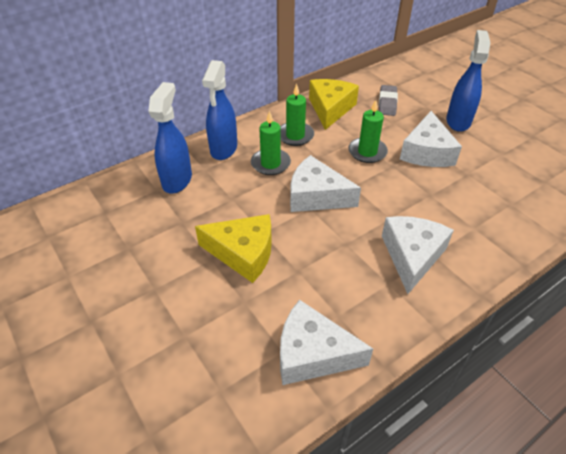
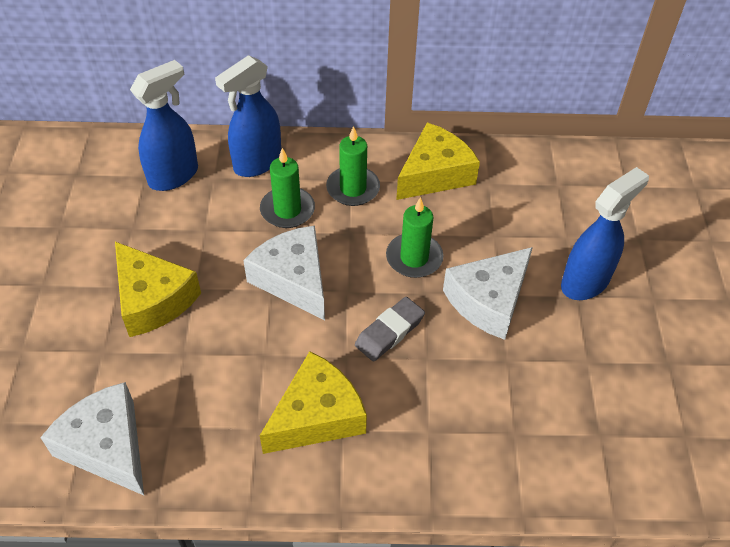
camera: 35 degrees right, 5 degrees up
(387, 103) = (518, 204): grey eraser -> grey eraser (389, 332)
(412, 256) = (317, 416): white cheese -> yellow cheese

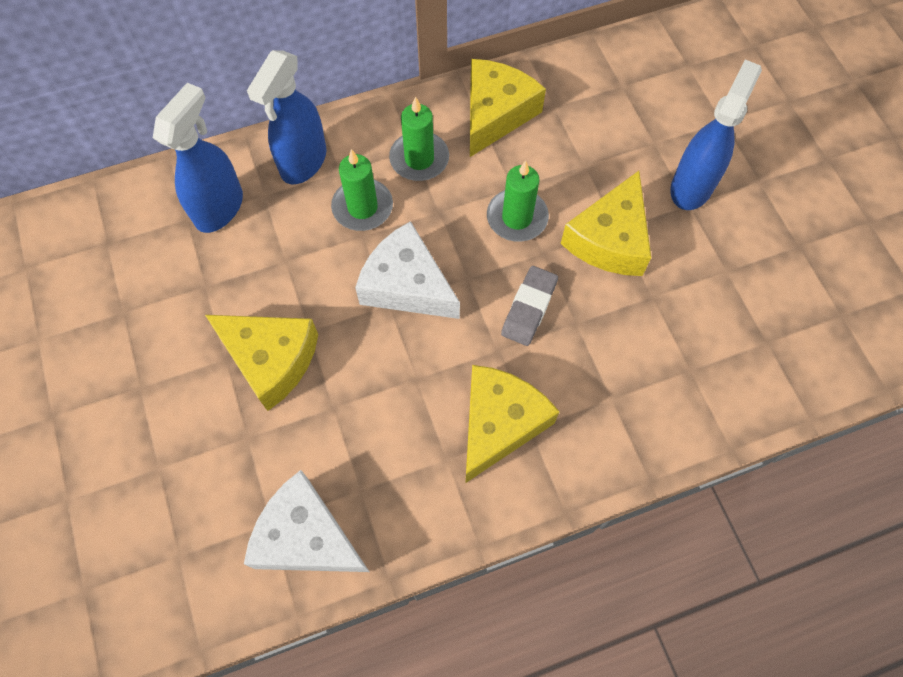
camera: 20 degrees left, 15 degrees up
(488, 301) = (609, 239): white cheese -> yellow cheese

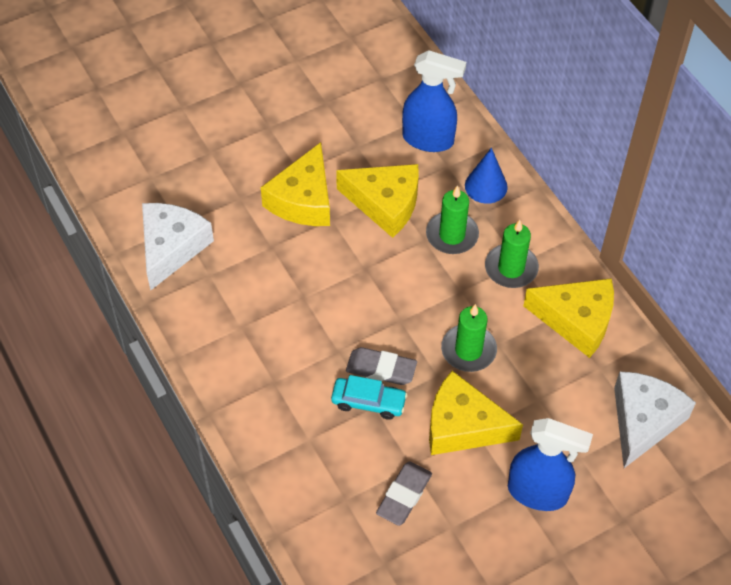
camera: 80 degrees right, 10 degrees down
(303, 162) = (486, 186): blue spray bottle -> blue cone
(406, 284) = (385, 278): white cheese -> white cheese (643, 421)
(499, 423) = (275, 359): yellow cheese -> yellow cheese (385, 204)
(570, 328) = (368, 402): none -> turquoise car
(689, 310) = (404, 495): none -> grey eraser

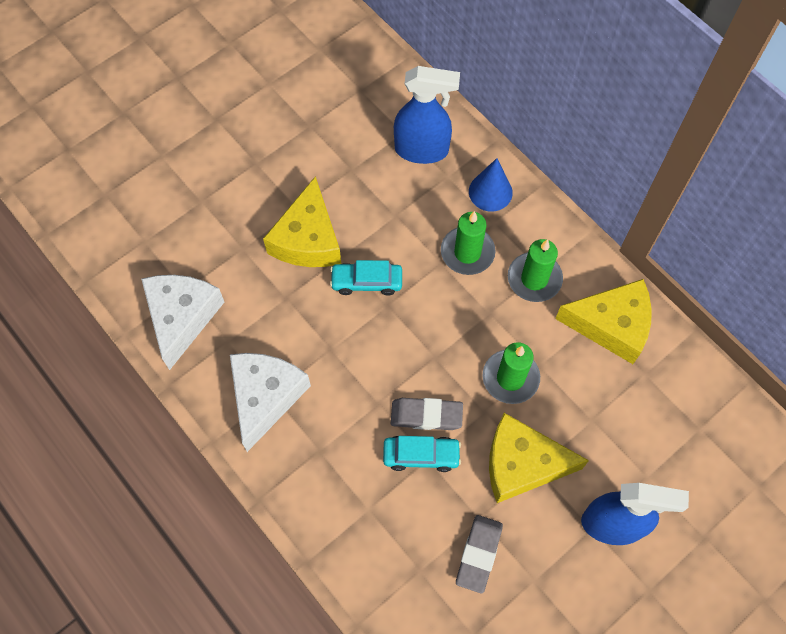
camera: 10 degrees left, 10 degrees up
(350, 245) = (366, 282): none -> turquoise car
(385, 204) = (393, 229): yellow cheese -> none
(643, 421) = (701, 424): white cheese -> white cheese (265, 397)

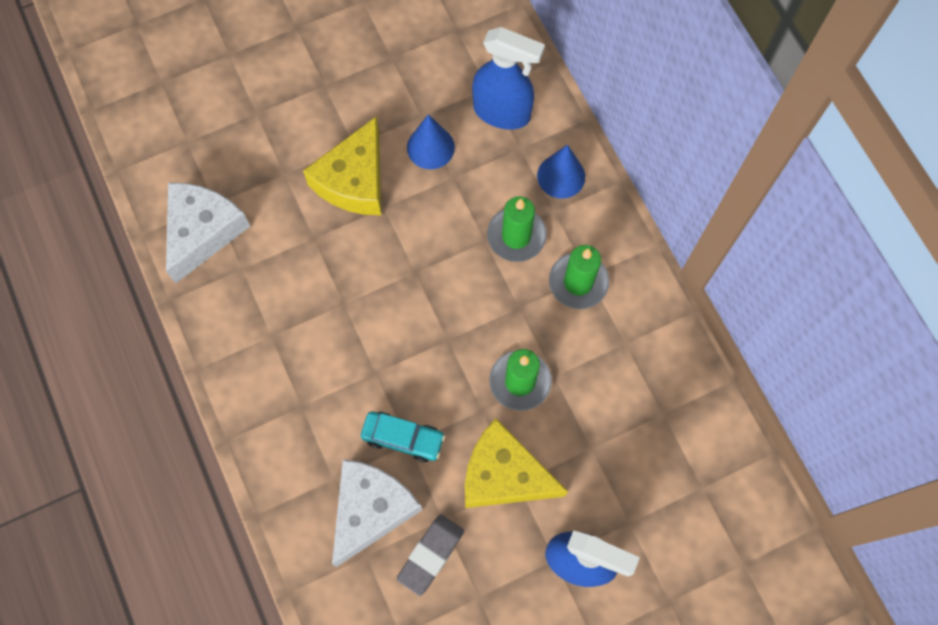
camera: 15 degrees right, 5 degrees up
(265, 397) = (264, 336): white cheese -> white cheese (371, 509)
(366, 282) = (401, 241): turquoise car -> none
(368, 194) = (430, 147): none -> blue cone
(426, 415) = (421, 398): grey eraser -> none
(611, 325) = (644, 353): yellow cheese -> none

